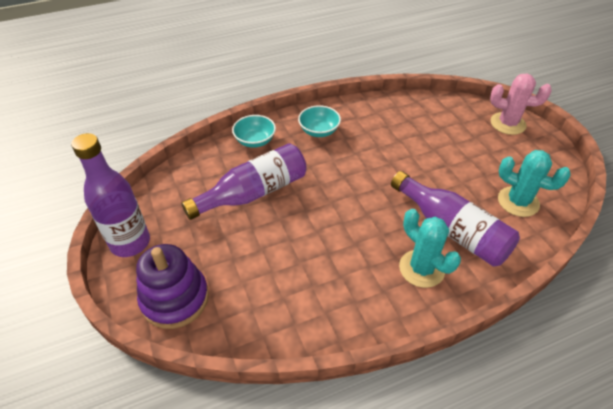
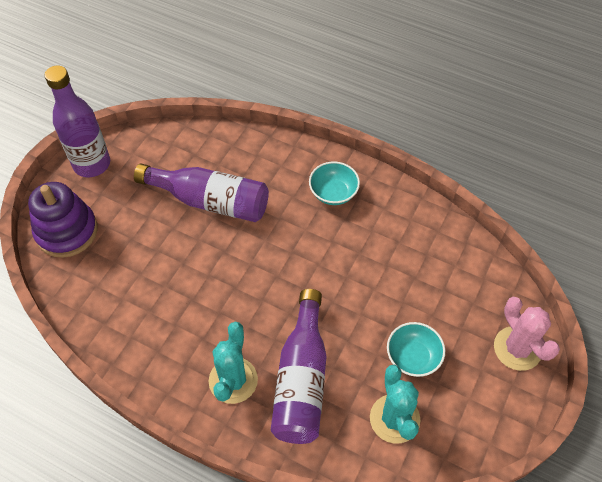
camera: 50 degrees right, 10 degrees up
(255, 141) = (272, 156): turquoise bowl -> turquoise bowl (413, 357)

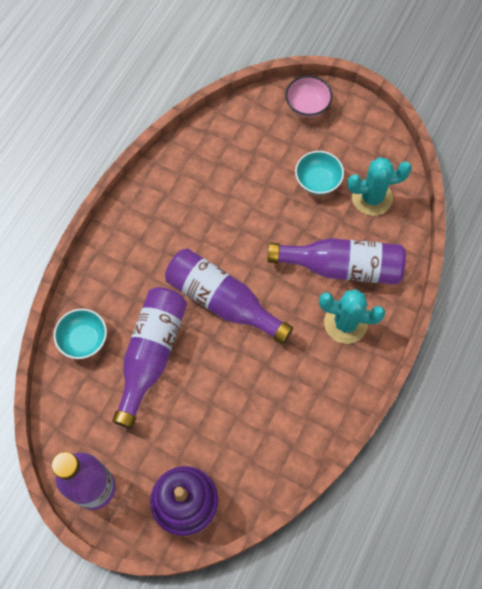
camera: 90 degrees left, 10 degrees up
(263, 260) = (222, 301): none -> purple bottle
(333, 193) = (146, 238): turquoise bowl -> turquoise bowl (84, 339)
(517, 348) = (307, 105): pink cactus -> pink bowl

